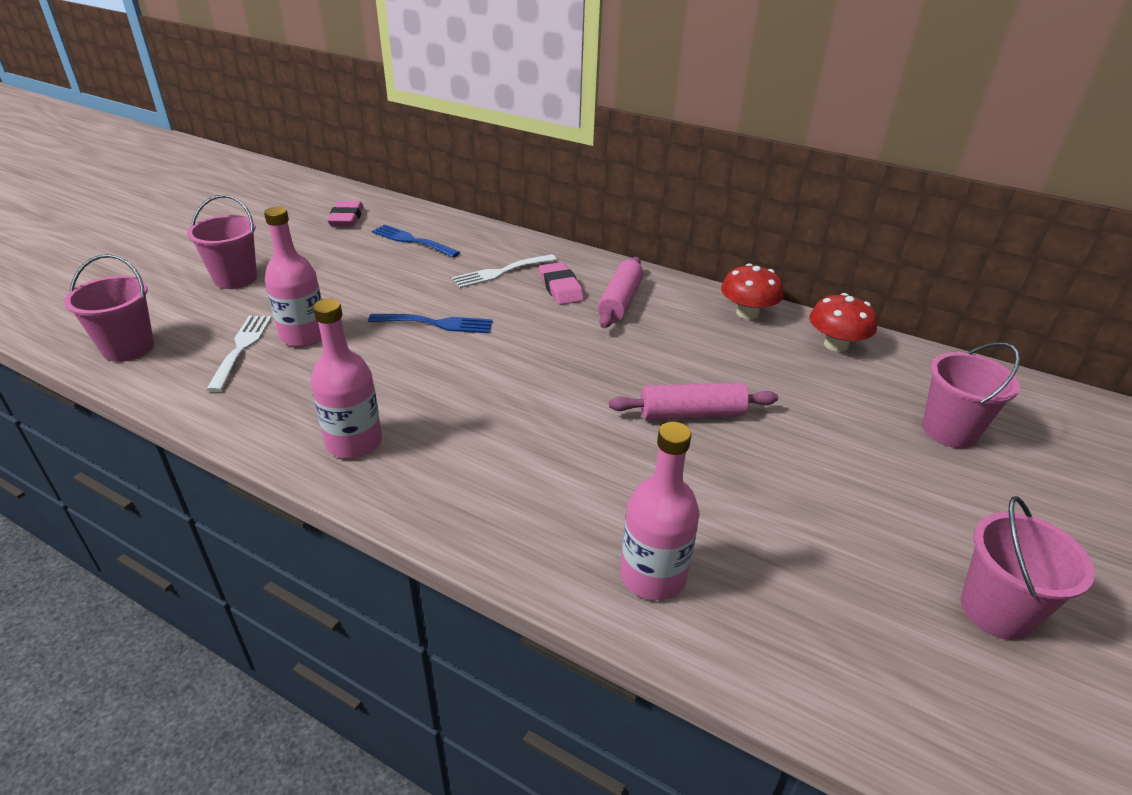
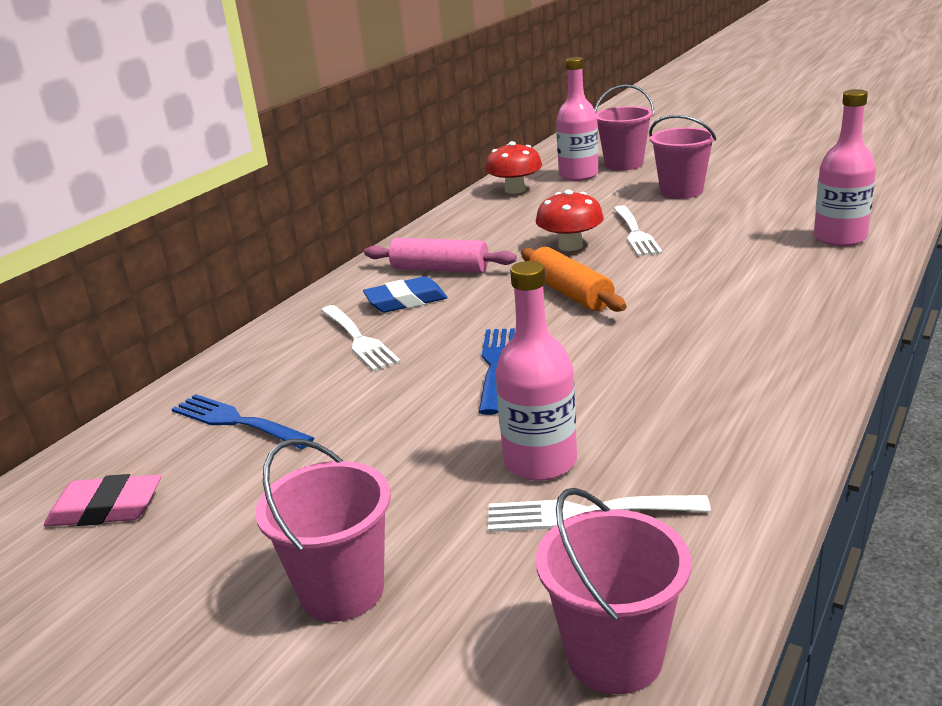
camera: 85 degrees left, 10 degrees down
(354, 442) = (759, 377): pink bottle -> pink bottle (578, 175)
(412, 241) = (236, 421): blue fork -> blue fork turned 90 degrees clockwise
(550, 363) = (570, 293): none -> orange rolling pin
(560, 288) = (406, 301): pink eraser -> blue eraser
(691, 414) = (635, 233): pink rolling pin -> white fork
(747, 313) = (463, 218): red mushroom -> red mushroom (570, 246)
(996, 610) = (794, 162): pink bucket -> pink bucket (681, 191)

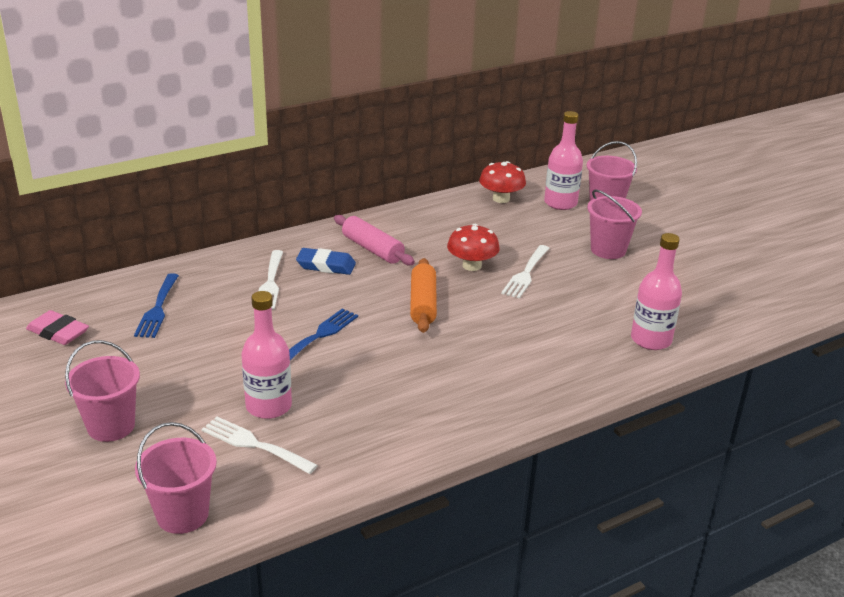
camera: 25 degrees right, 5 degrees up
(236, 421) = (158, 309): blue fork -> blue fork turned 150 degrees counterclockwise

